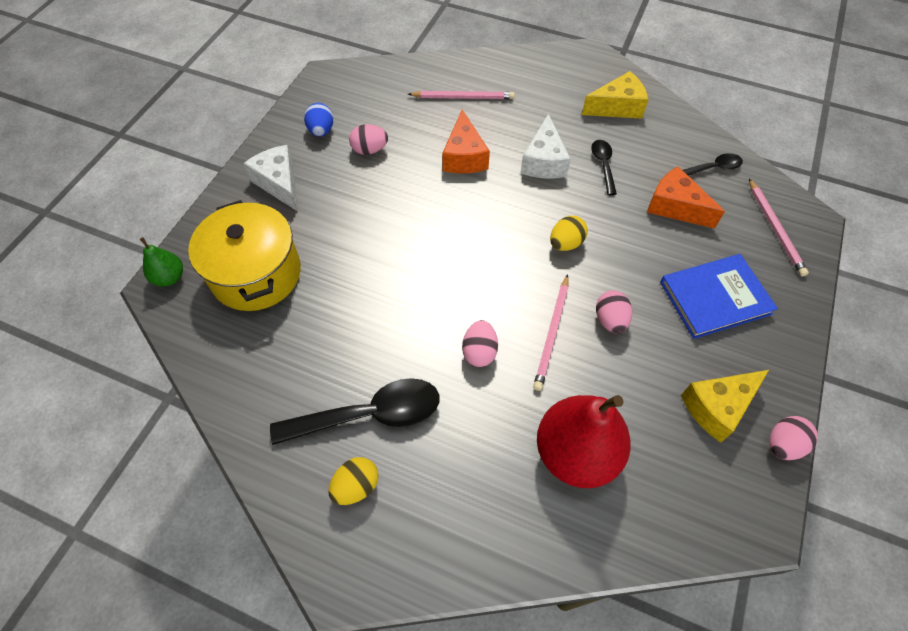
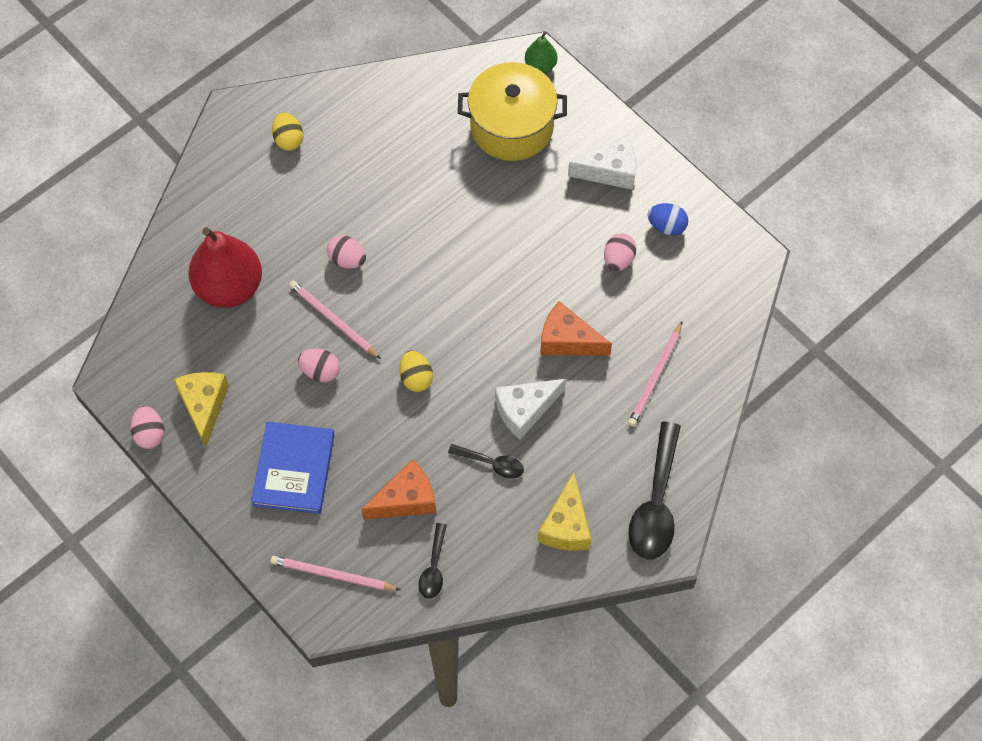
camera: 115 degrees right, 5 degrees up
(370, 414) = (337, 166): black spoon -> black spoon (656, 503)
(543, 161) = (524, 410): white cheese -> white cheese turned 60 degrees counterclockwise

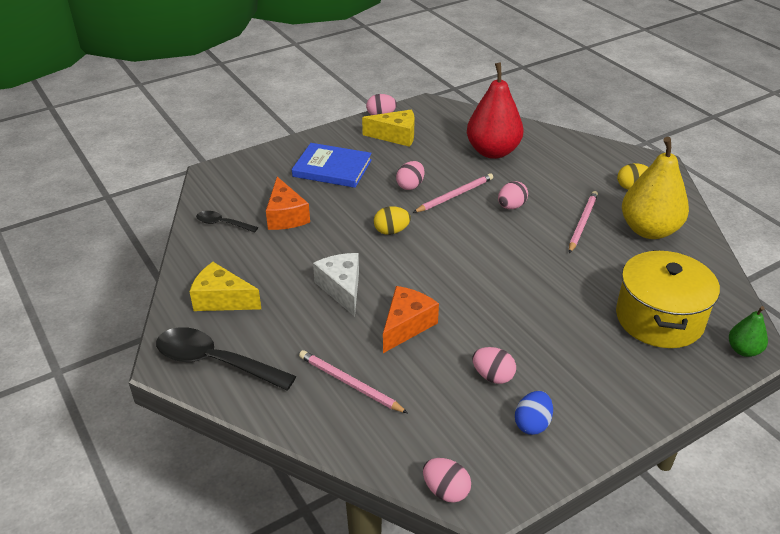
camera: 100 degrees right, 25 degrees down
(332, 575) = (241, 178): pink pencil -> pink pencil (582, 223)
(370, 127) = (649, 230): none -> yellow pear
(492, 463) = (298, 263): black spoon -> none
(610, 171) = (606, 387): white cheese -> none
(751, 284) = (446, 491): none -> pink egg

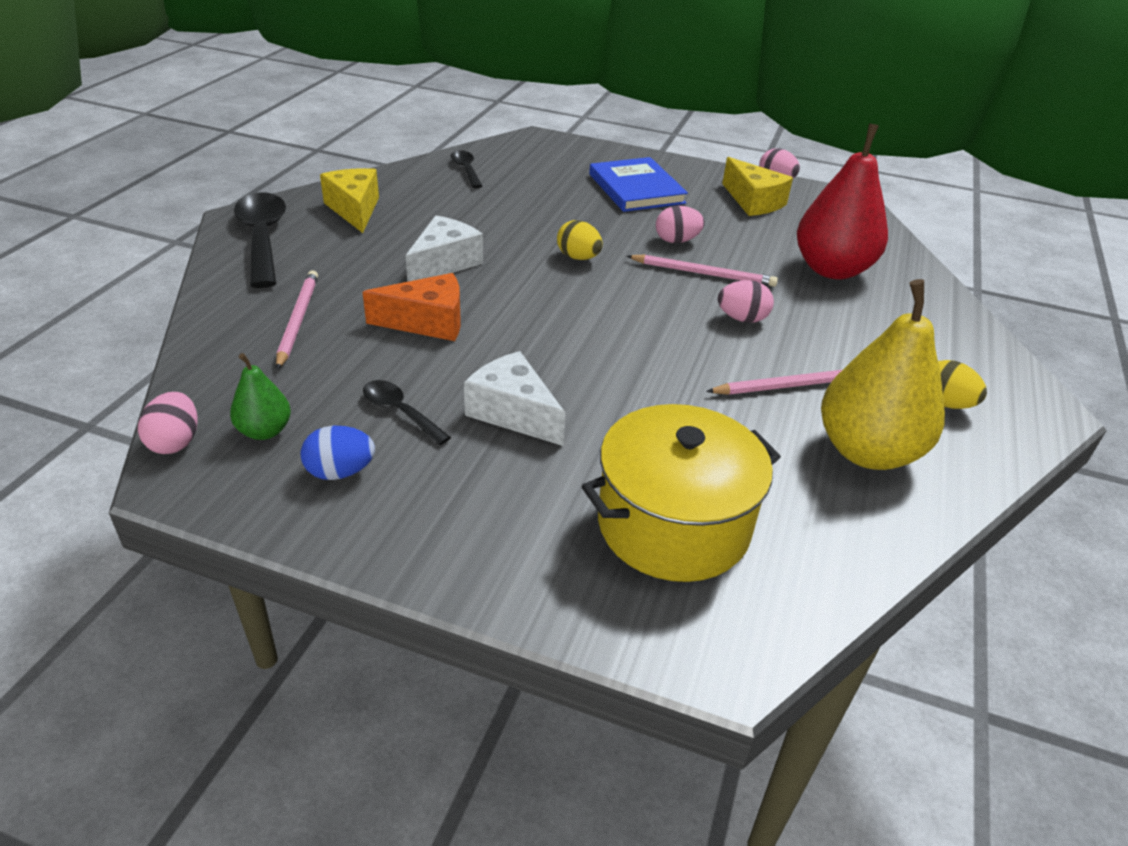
camera: 50 degrees right, 0 degrees up
(285, 216) = (521, 194): orange cheese -> none
(493, 376) = (400, 412): pink egg -> black spoon
(529, 331) = (513, 412): none -> white cheese
(743, 350) = (706, 647): green pear -> green pear (265, 431)

